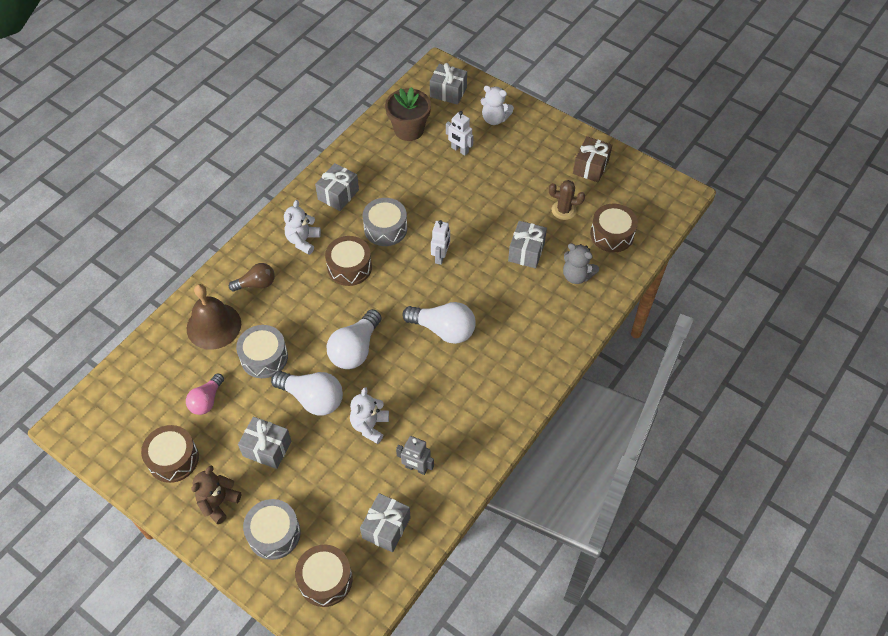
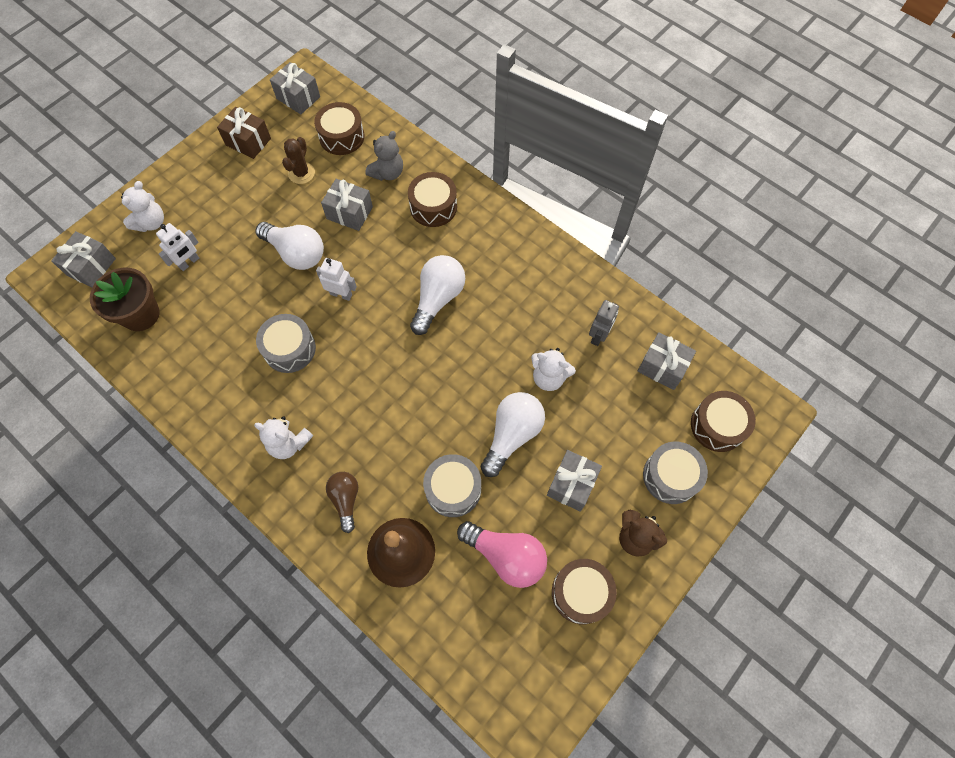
camera: 85 degrees left, 10 degrees up
(206, 400) = (506, 556): pink light bulb -> pink light bulb, size x1.57
(338, 194) = (225, 400): grey gift -> grey gift (298, 98)
(349, 267) = (339, 390): brown drum -> brown drum (433, 207)
(355, 349) = (453, 388): white light bulb -> white light bulb (296, 253)

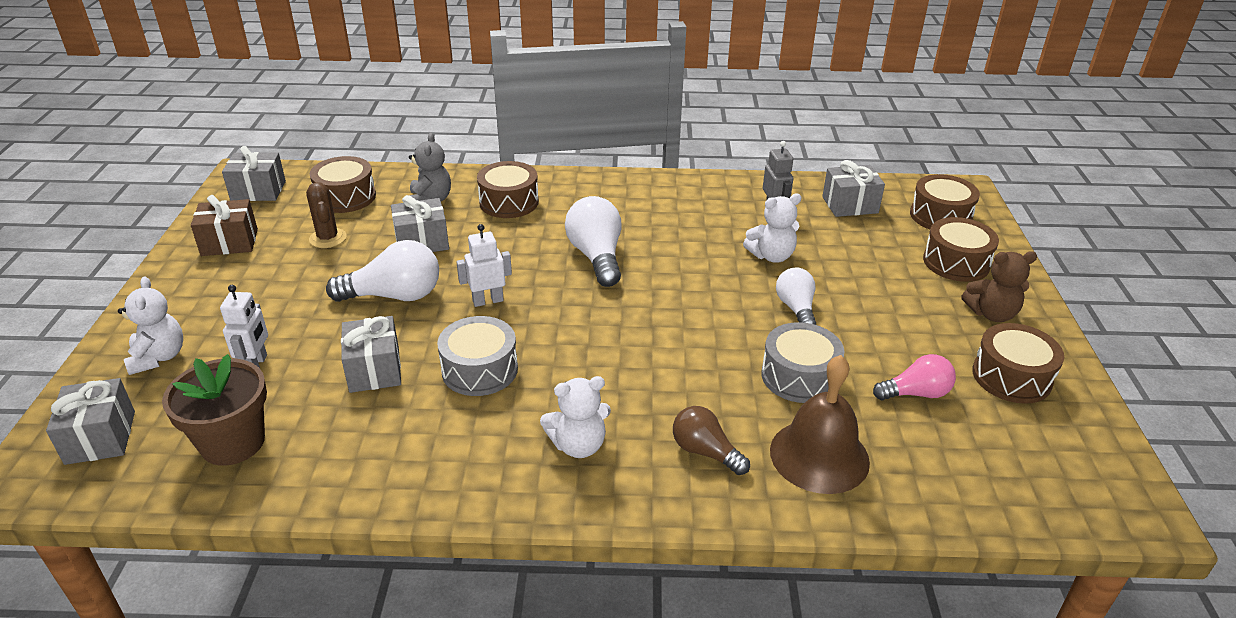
camera: 40 degrees left, 30 degrees down
(506, 556) = (916, 393): pink light bulb -> pink light bulb, size x0.64
(512, 435) = (796, 308): white light bulb -> white light bulb, size x0.64
(571, 484) = (893, 311): grey gift -> grey gift (374, 370)
(670, 476) = (956, 262): grey drum -> brown drum

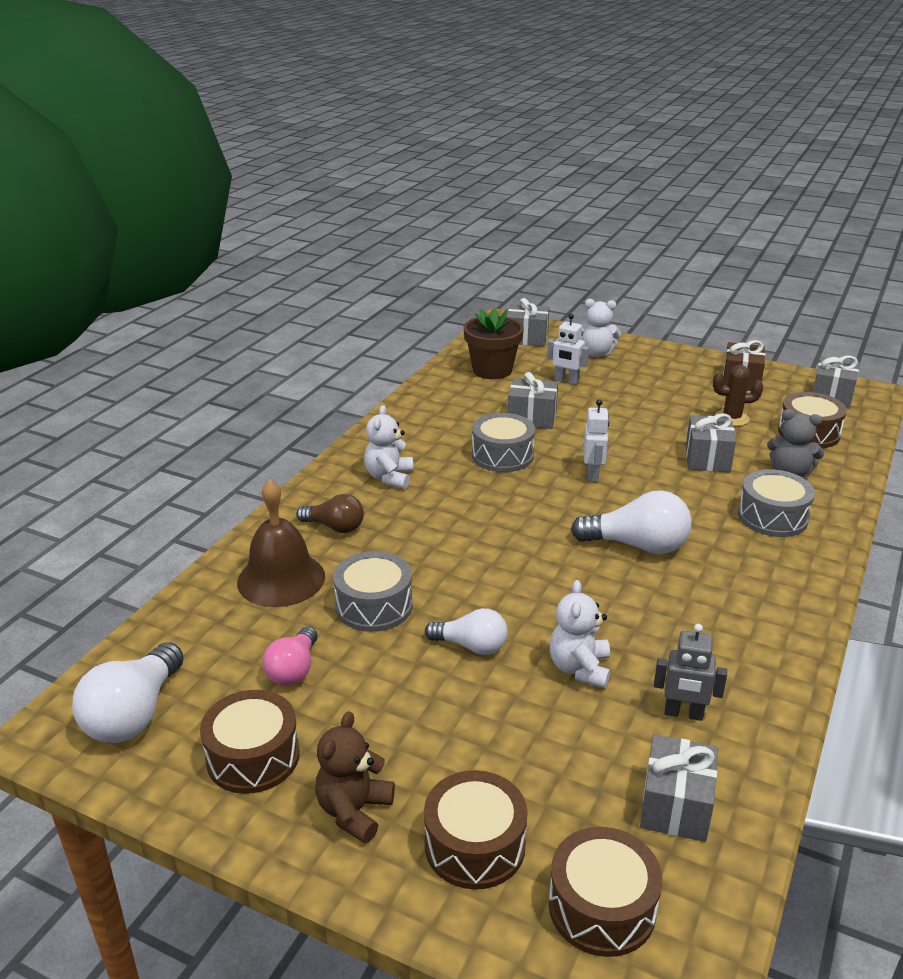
camera: 115 degrees right, 5 degrees down
(394, 296) = (624, 436): white light bulb -> white light bulb (134, 714)
(509, 202) = (772, 517): brown drum -> grey drum
(705, 452) = (335, 527): brown light bulb -> brown light bulb turned 45 degrees clockwise

